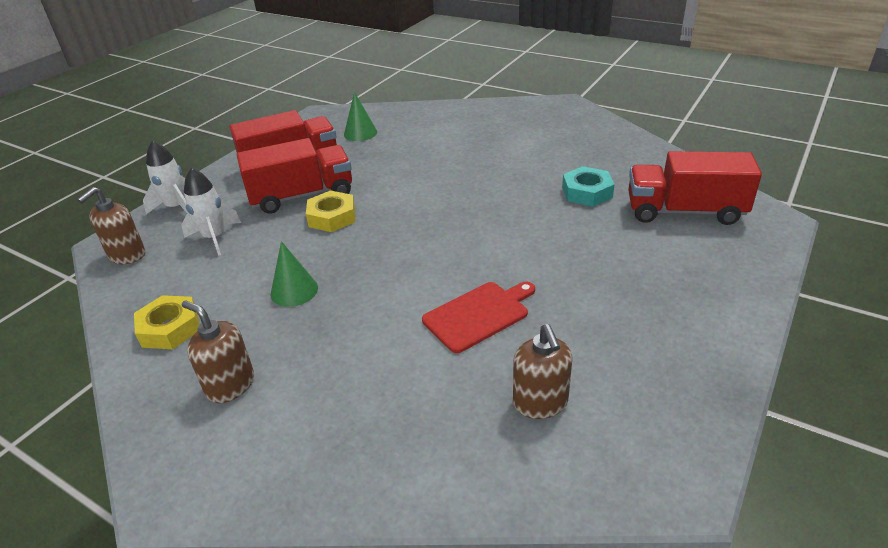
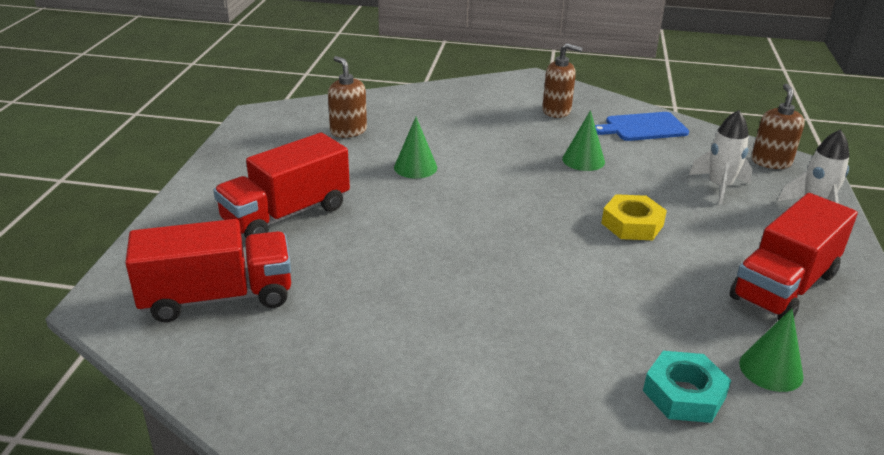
camera: 155 degrees right, 5 degrees down
(170, 328) = (643, 127): yellow nut -> blue cutting board
(302, 196) = (701, 243): red truck -> red truck (286, 214)
(478, 315) = (415, 167): red cutting board -> green cone
(587, 192) = (347, 307): turquoise nut -> turquoise nut (684, 394)

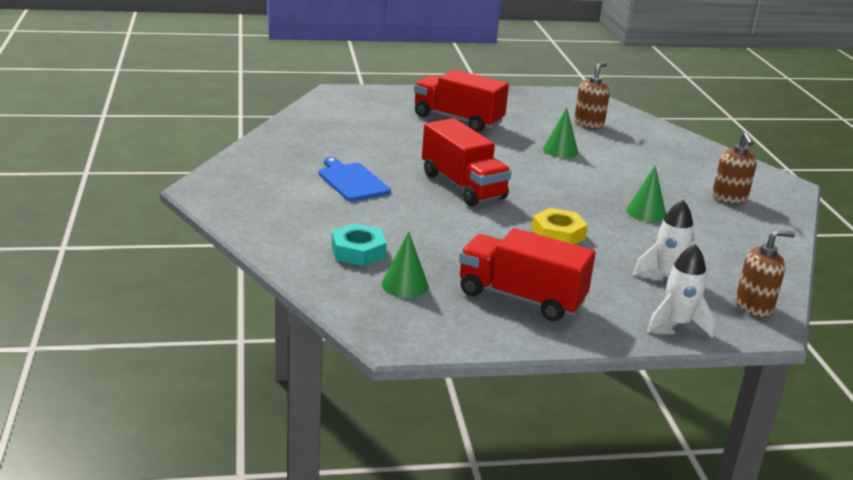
camera: 70 degrees right, 5 degrees down
(217, 297) = (360, 115): red truck -> red truck (463, 186)
(643, 127) = (748, 239): blue cutting board -> blue cutting board (352, 181)

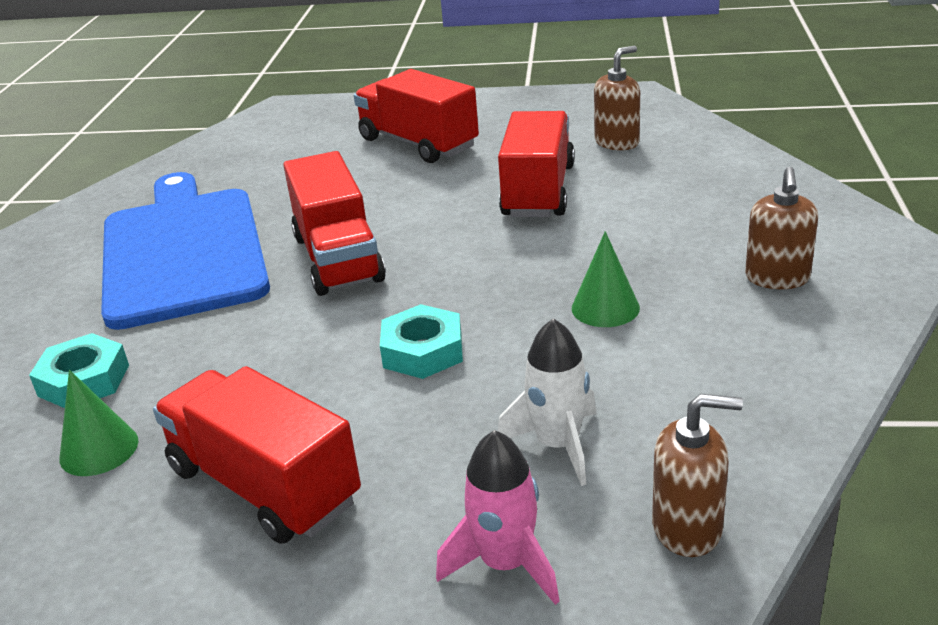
camera: 20 degrees right, 5 degrees up
(352, 181) = (182, 251): blue cutting board -> blue cutting board, size x2.10
(558, 234) = (422, 351): yellow nut -> turquoise nut
(560, 150) = (538, 191): green cone -> red truck
(677, 324) = (505, 564): white rocket -> pink rocket

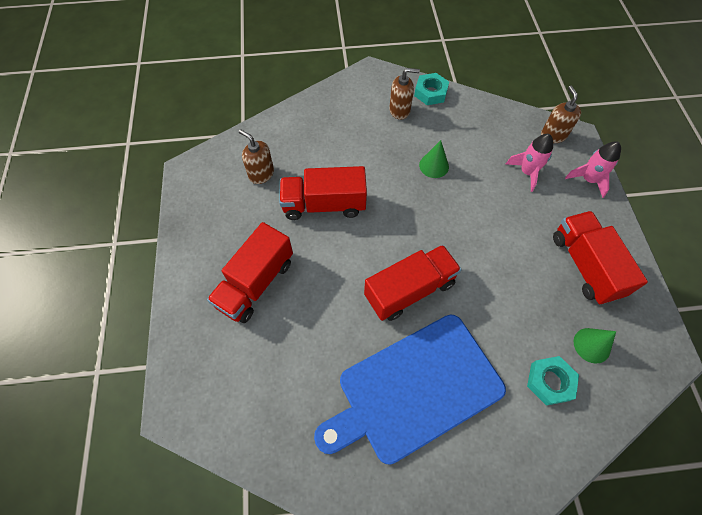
camera: 105 degrees left, 30 degrees up
(263, 485) = (585, 265): red truck -> red truck turned 135 degrees clockwise
(422, 351) = (483, 229): turquoise nut -> turquoise nut (430, 92)
(558, 445) = (527, 172): white rocket -> pink rocket

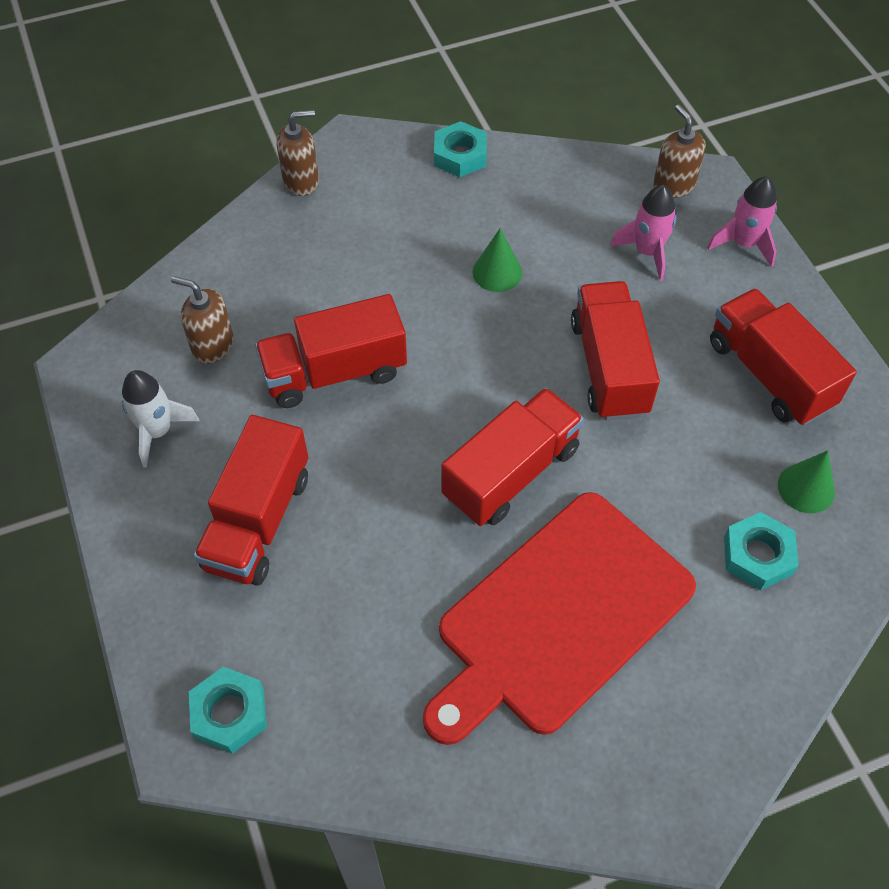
camera: 15 degrees left, 5 degrees down
(205, 397) = (229, 713): none -> turquoise nut
(216, 217) = (158, 431): none -> white rocket
(400, 110) = (417, 194): brown soap dispenser -> brown soap dispenser (301, 181)
(414, 389) = (559, 617): blue cutting board -> red cutting board
(485, 238) = (609, 367): none -> red truck

